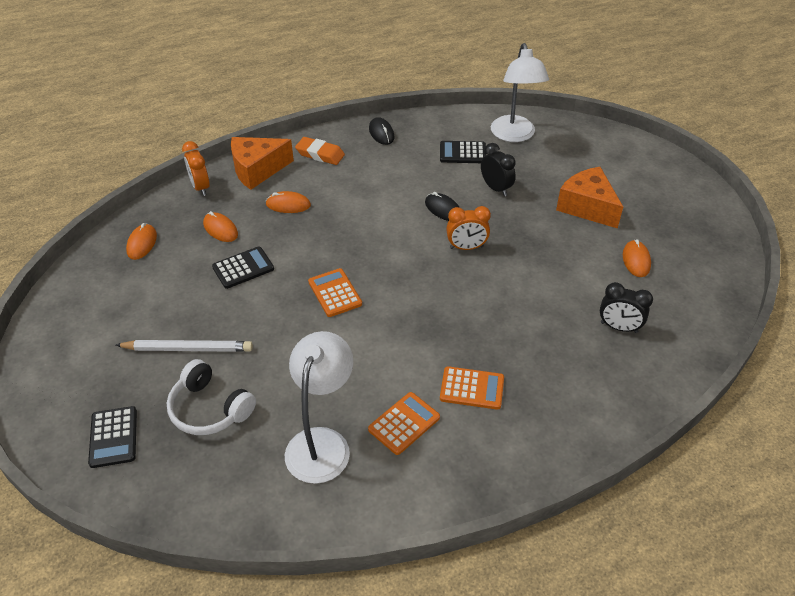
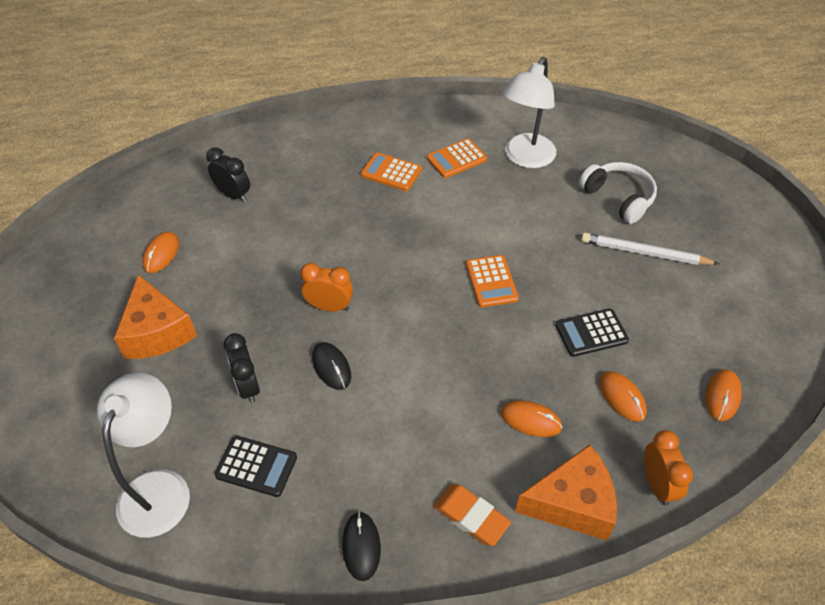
camera: 165 degrees left, 5 degrees up
(113, 437) = (698, 192): black calculator -> none

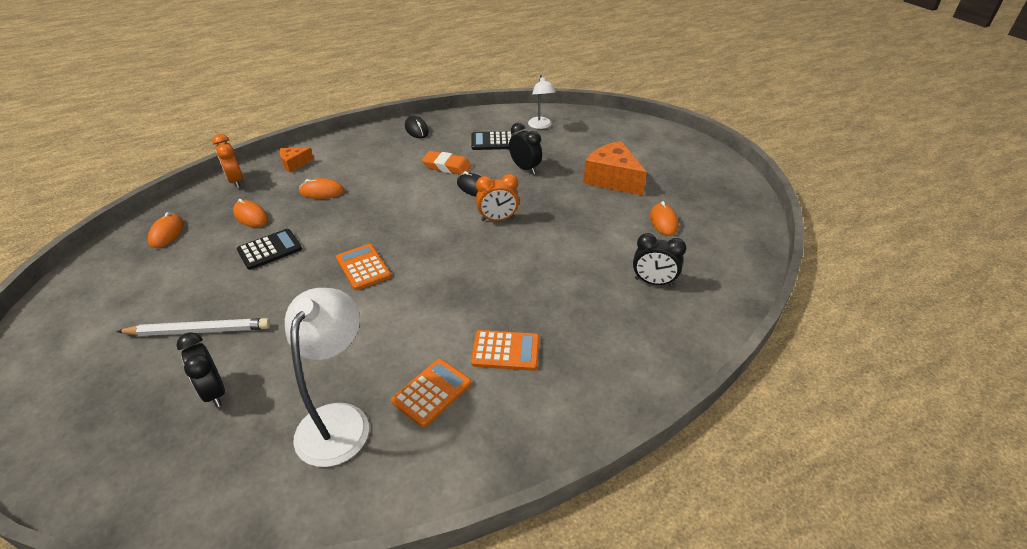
camera: 160 degrees right, 10 degrees down
(159, 487) = (540, 126): white lamp -> white lamp, size x0.57
(471, 517) = (357, 149): orange eraser -> orange eraser (447, 167)
(572, 503) = (294, 164): orange cheese -> orange cheese, size x0.52
(618, 198) = (214, 392): white headphones -> black clock

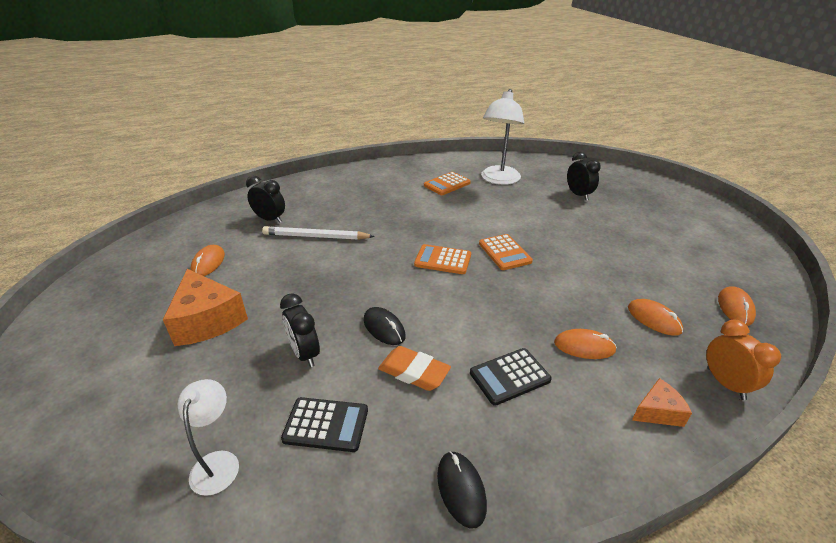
camera: 170 degrees left, 5 degrees down
(199, 331) = (615, 223): white pencil -> white pencil (315, 236)
(270, 250) = (603, 277): black calculator -> black calculator (509, 376)
(497, 219) = (370, 284): orange clock -> none
(505, 351) = (398, 195): orange calculator -> orange calculator (443, 260)

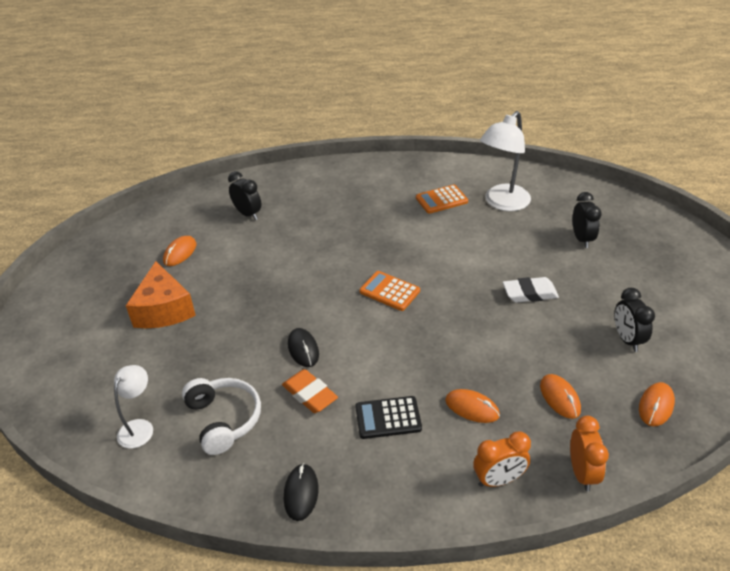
camera: 20 degrees right, 5 degrees up
(305, 354) = (229, 357): black clock -> black clock (627, 339)
(315, 236) = (282, 241): white pencil -> none
(326, 425) = (223, 420): black calculator -> white headphones
(504, 252) = (455, 295): orange calculator -> none
(566, 240) = (529, 293): none -> white eraser
(657, 412) = (498, 480): orange cheese -> orange clock

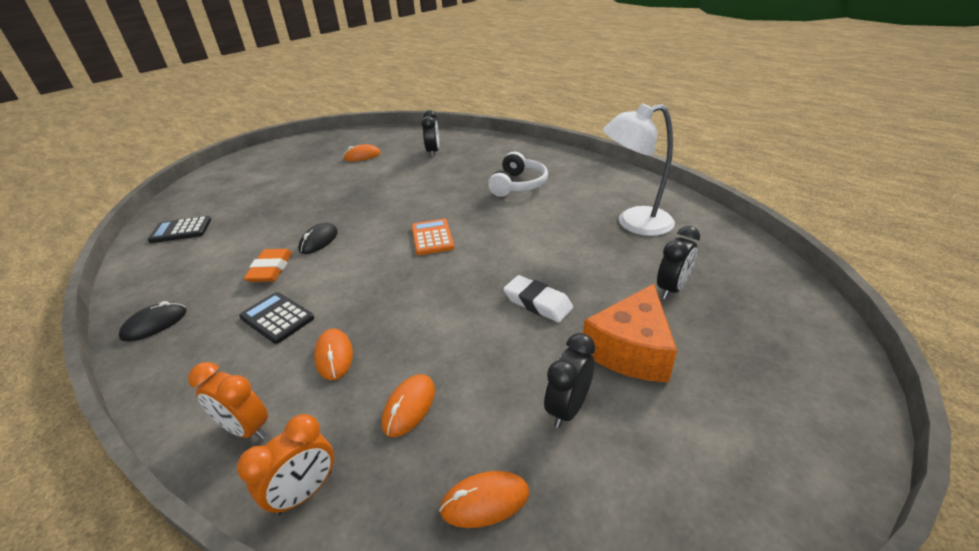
camera: 45 degrees right, 5 degrees down
(139, 427) = (181, 230): white lamp -> black calculator
(164, 310) = (301, 180): orange cheese -> orange cheese (630, 350)
(223, 420) = (212, 253): white headphones -> white headphones (518, 185)
(441, 200) = (581, 198): orange calculator -> none

